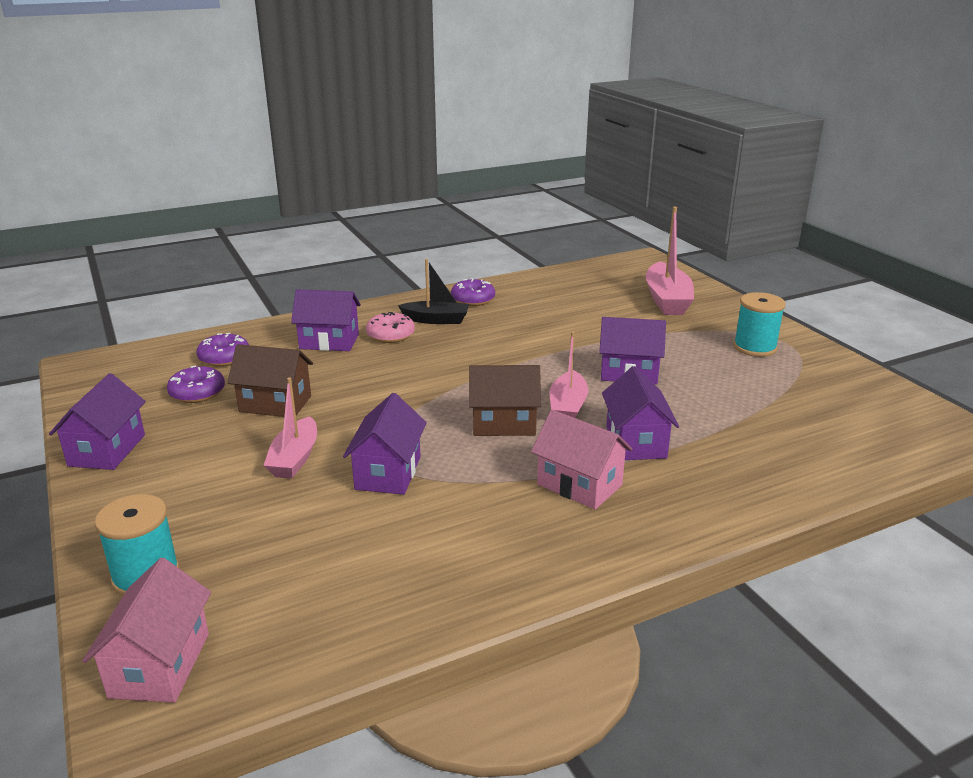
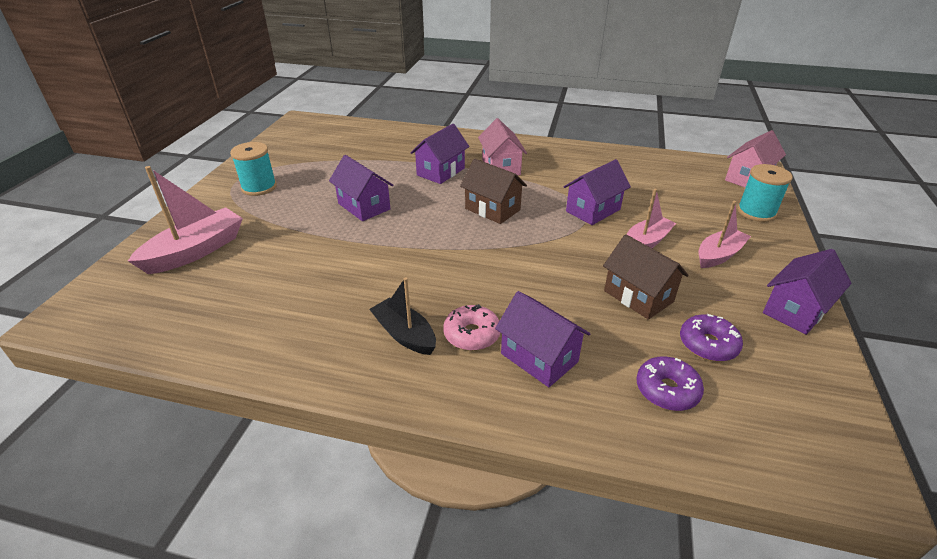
camera: 140 degrees left, 10 degrees up
(473, 299) = (327, 349): purple donut -> none
(568, 406) = (440, 203): pink boat -> pink boat (719, 255)

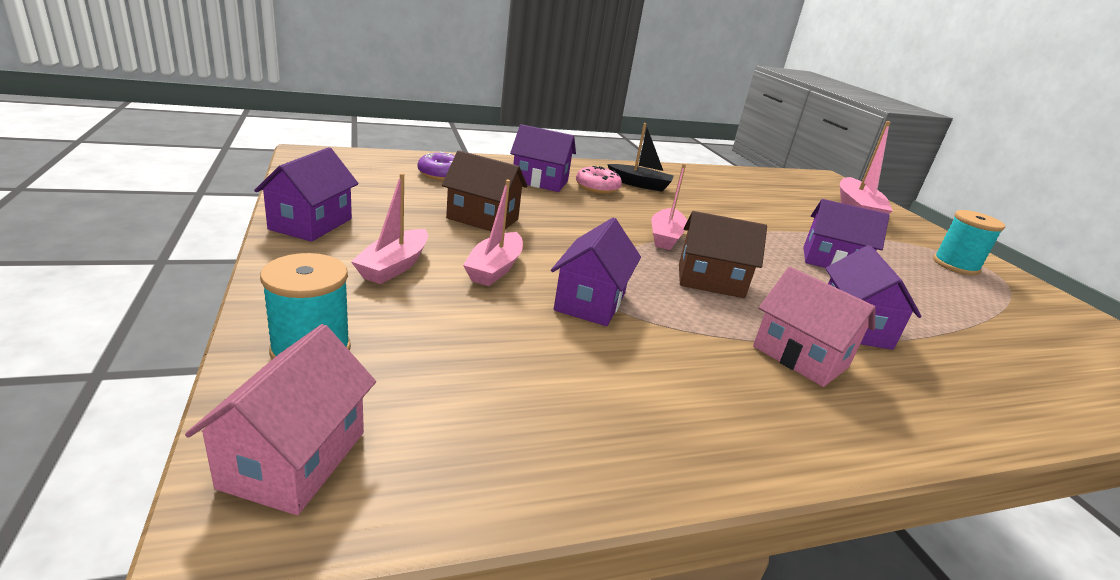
camera: 145 degrees right, 10 degrees down
(478, 250) = (665, 237): none -> pink boat
(708, 344) = (410, 196): purple donut -> none

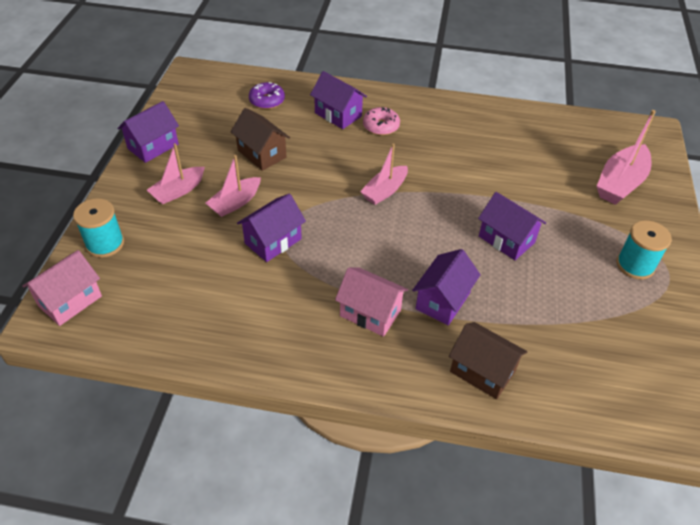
camera: 30 degrees right, 20 degrees up
(640, 184) = (424, 125): black boat -> none
(710, 281) = (375, 239): brown house -> brown house (482, 371)
(800, 357) = (370, 313): pink house -> pink house turned 45 degrees counterclockwise

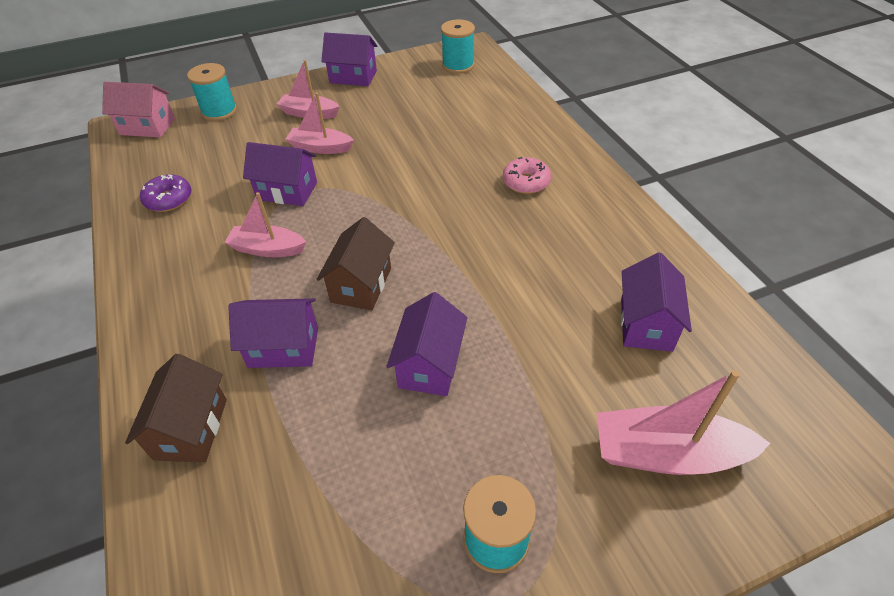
camera: 60 degrees right, 0 degrees up
(208, 89) = (458, 65): none -> turquoise spool
(262, 154) = (401, 131): brown house -> brown house (361, 285)
(267, 101) = (480, 100): purple donut -> purple donut (169, 199)
(338, 114) = (510, 147): purple house -> purple house (646, 324)
(370, 313) = (230, 297): pink house -> none
(384, 191) = (423, 229): pink boat -> pink boat (267, 249)

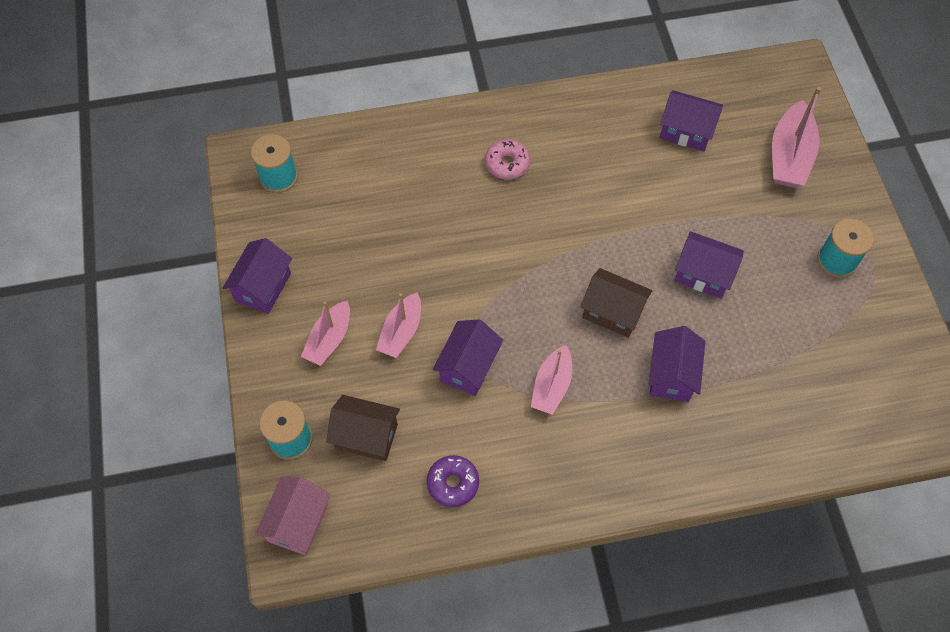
camera: 80 degrees left, 15 degrees up
(191, 429) = (740, 441): brown house -> brown house (366, 436)

